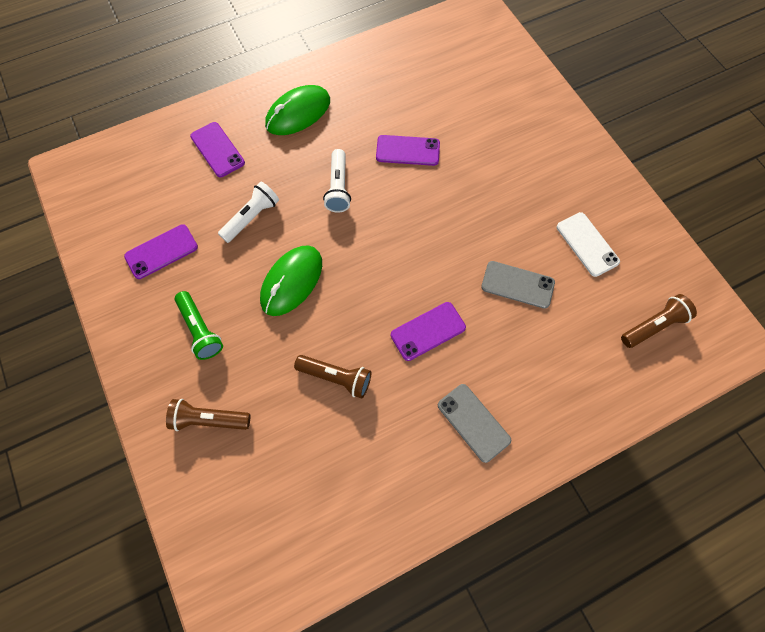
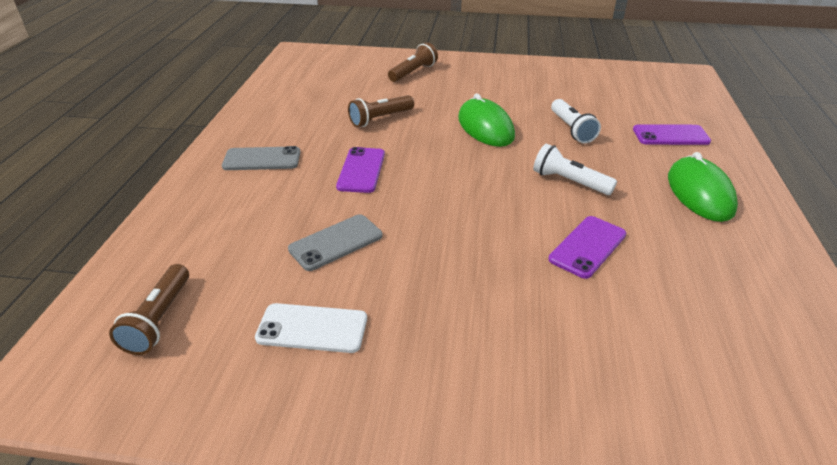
camera: 125 degrees right, 30 degrees down
(161, 252) = (570, 88): purple phone -> none
(200, 330) = (484, 85): green flashlight -> none

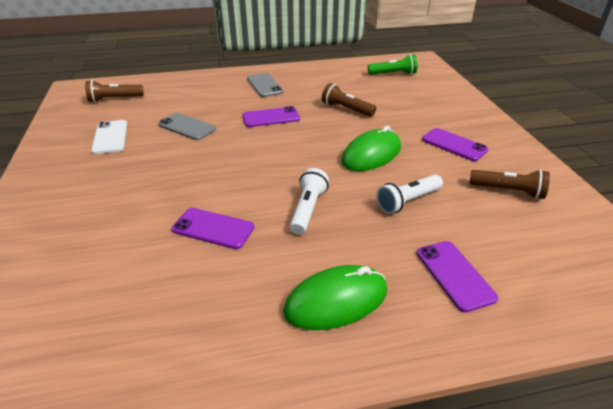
camera: 70 degrees right, 0 degrees up
(318, 74) = (393, 74): none -> green flashlight
(413, 72) = (438, 106): brown flashlight -> brown flashlight (508, 191)
(490, 86) = (454, 145): none -> purple phone

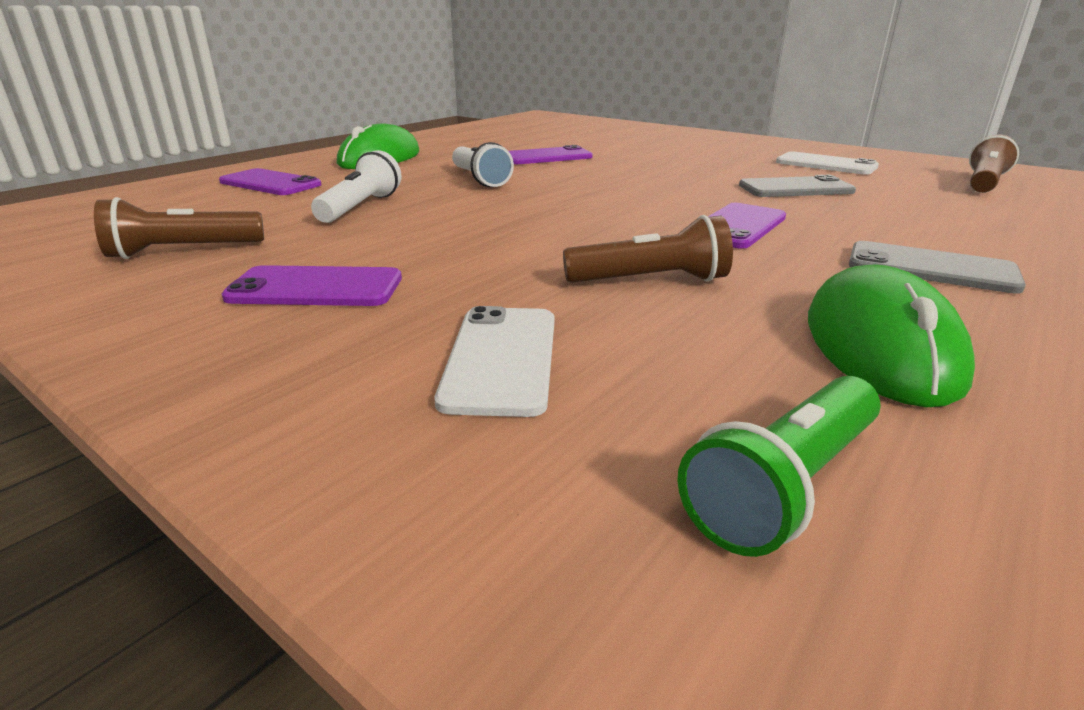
camera: 140 degrees right, 10 degrees down
(371, 154) = (474, 232): green mouse -> green mouse (880, 345)
(416, 104) = (501, 359): none -> white phone

